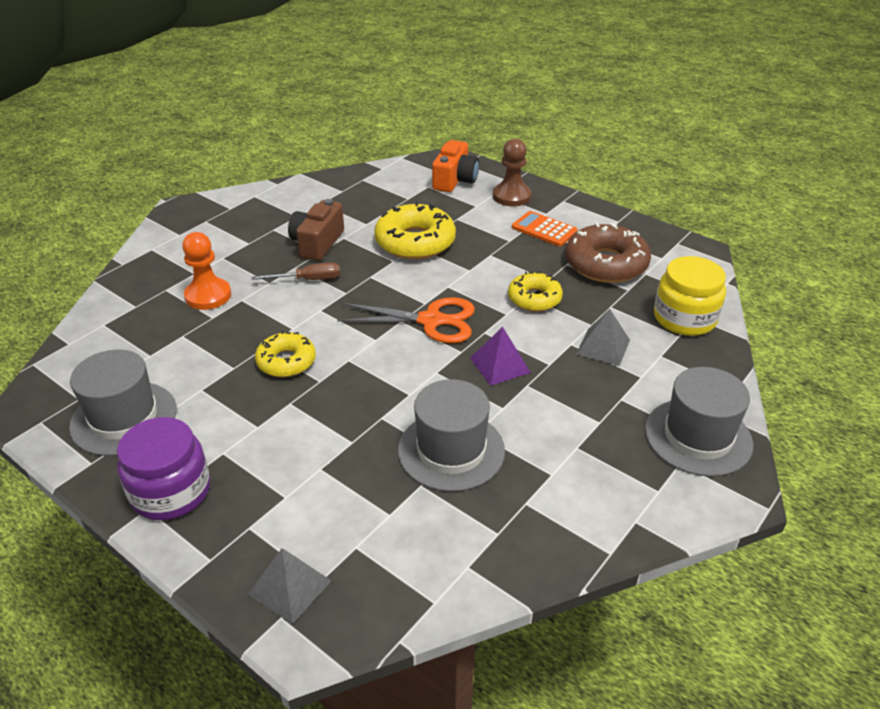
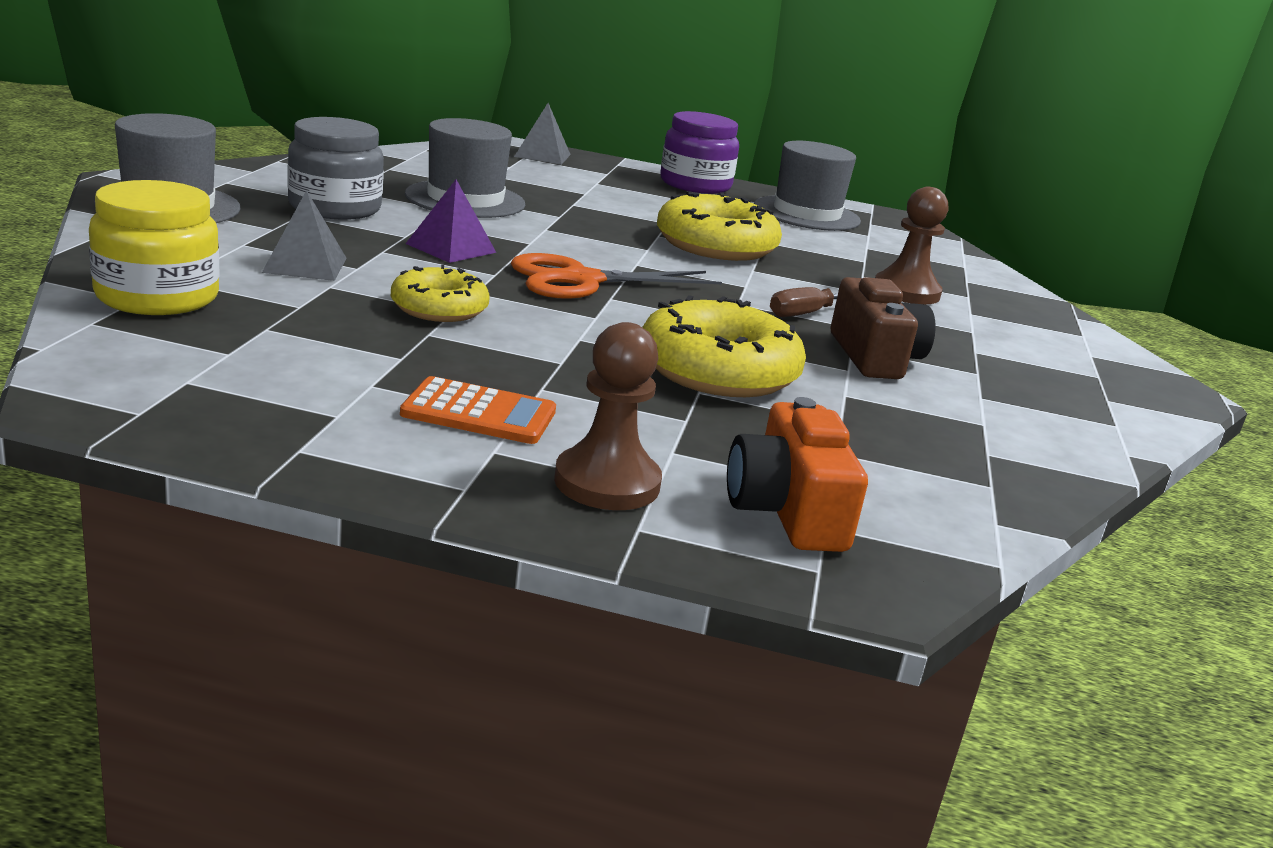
camera: 150 degrees right, 15 degrees down
(208, 296) = (906, 292): orange pawn -> brown pawn
(286, 361) = (716, 245): yellow donut -> yellow donut, size x1.63
(570, 433) = (334, 208): none -> grey jar
(606, 264) = (317, 361): brown donut -> none

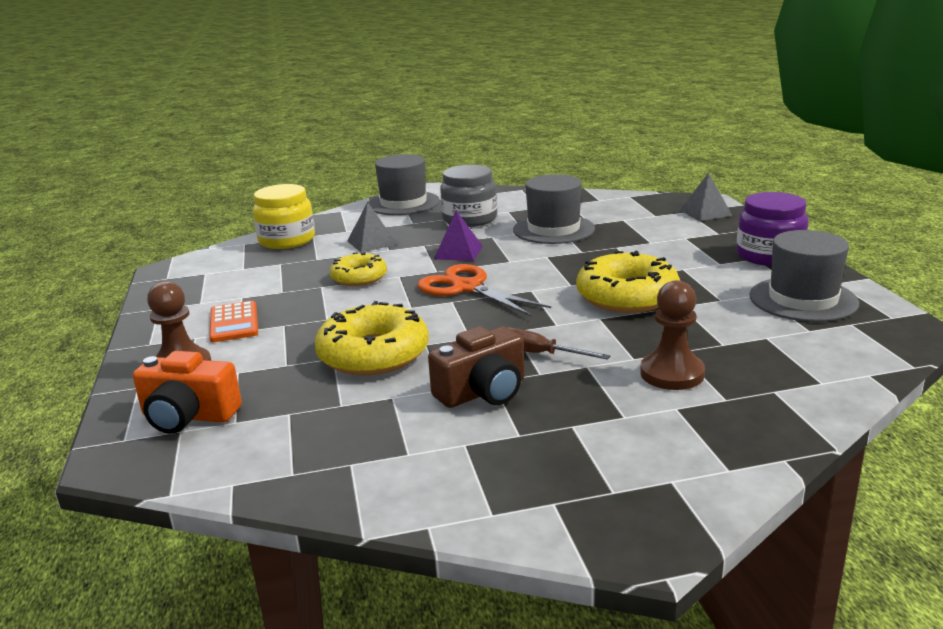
camera: 70 degrees right, 0 degrees up
(787, 511) = (188, 416): orange camera -> orange camera turned 135 degrees counterclockwise

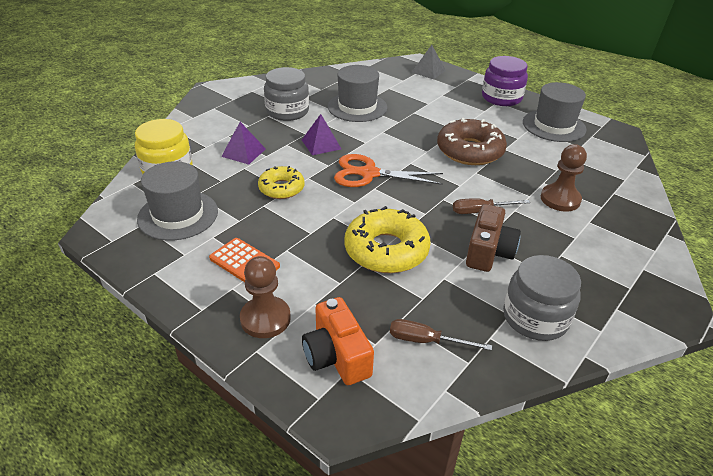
camera: 40 degrees left, 15 degrees up
(188, 416) = (336, 356): orange camera -> orange camera turned 90 degrees clockwise
(283, 439) = (426, 341): none -> brown screwdriver
(372, 242) = (243, 152): grey pyramid -> purple pyramid
(403, 203) = (214, 108): grey hat -> grey hat (178, 215)
(431, 468) = (535, 317): none -> grey jar
(627, 296) = (470, 151): yellow donut -> brown donut

